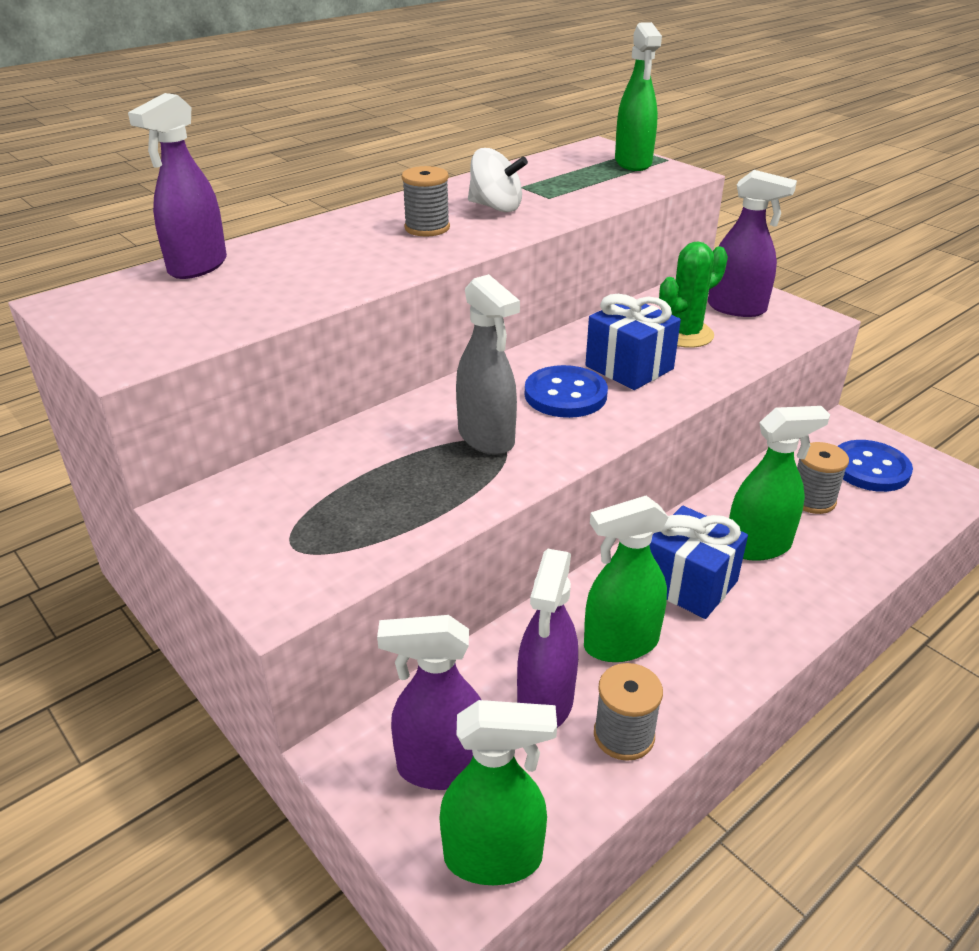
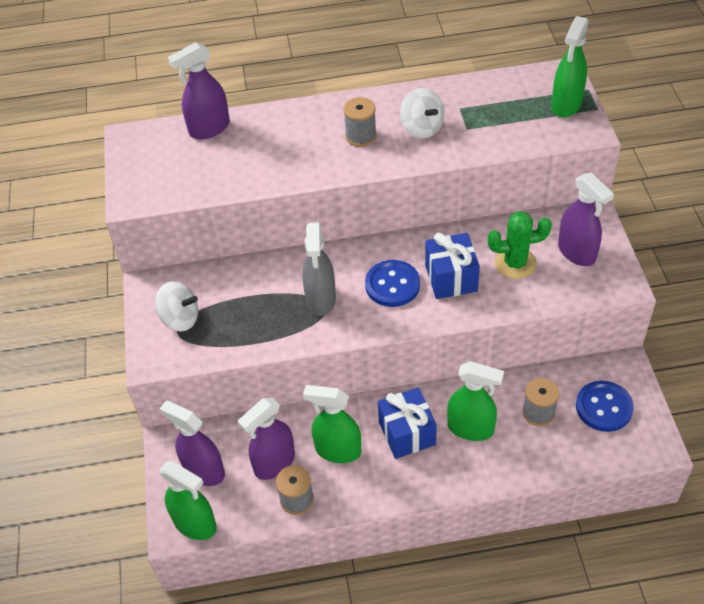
camera: 35 degrees right, 15 degrees up
(286, 530) = (180, 319): none -> white spinning top

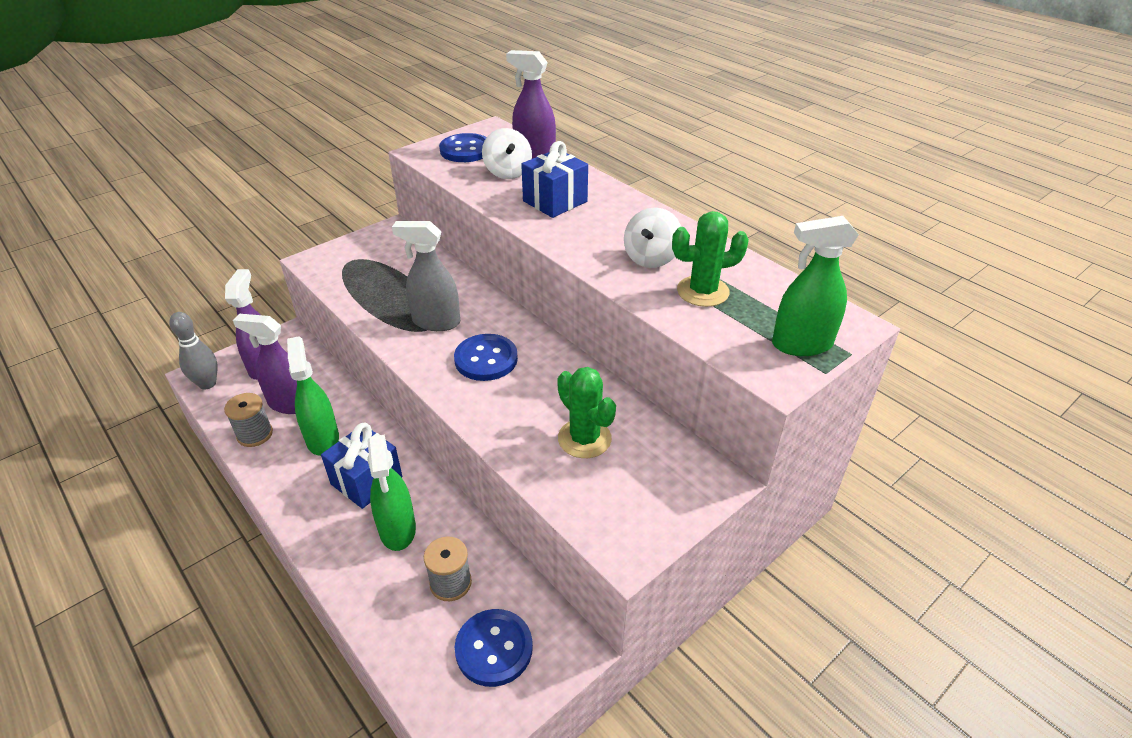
camera: 55 degrees right, 10 degrees down
(158, 168) = (466, 150): none -> blue button
(180, 319) = (364, 257): white spinning top -> white spinning top (508, 172)
(195, 524) = (207, 384): green spray bottle -> grey bowling pin
(321, 299) = (436, 322): grey spray bottle -> grey spray bottle turned 45 degrees clockwise
(361, 136) = (601, 228): grey spool -> none
(451, 278) = (525, 396): blue gift -> blue gift (555, 201)
(481, 121) = (702, 291): none -> green cactus
(576, 253) = (644, 487): purple spray bottle -> none

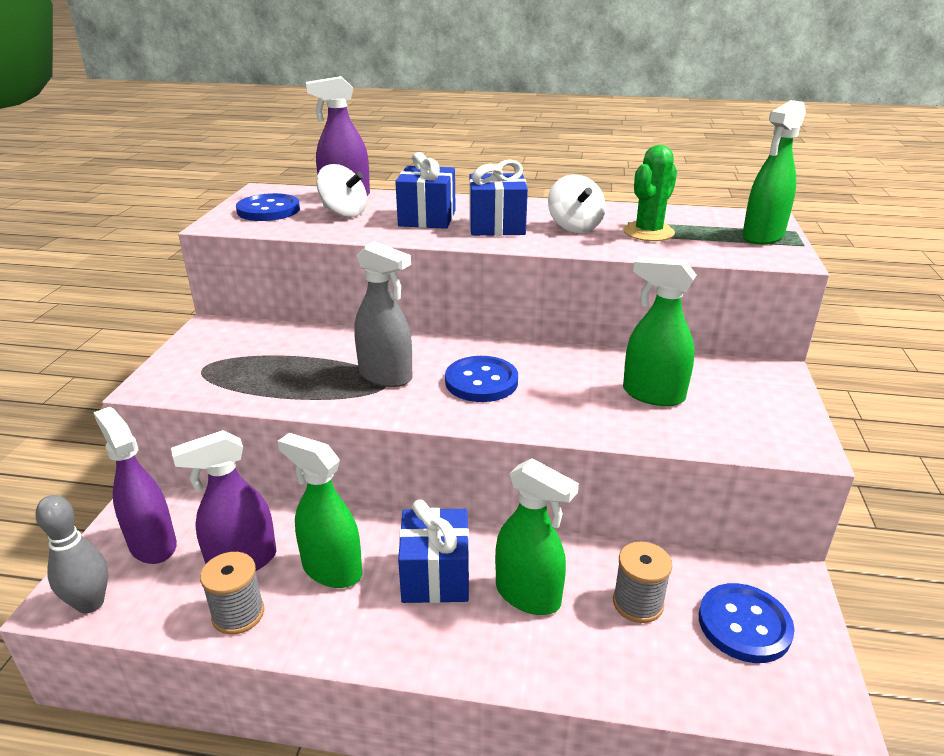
camera: 40 degrees left, 10 degrees down
(436, 322) = (386, 376): grey spray bottle -> grey spray bottle turned 120 degrees counterclockwise
(584, 439) = (652, 394): green cactus -> green spray bottle
(591, 231) = (496, 226): none -> blue gift

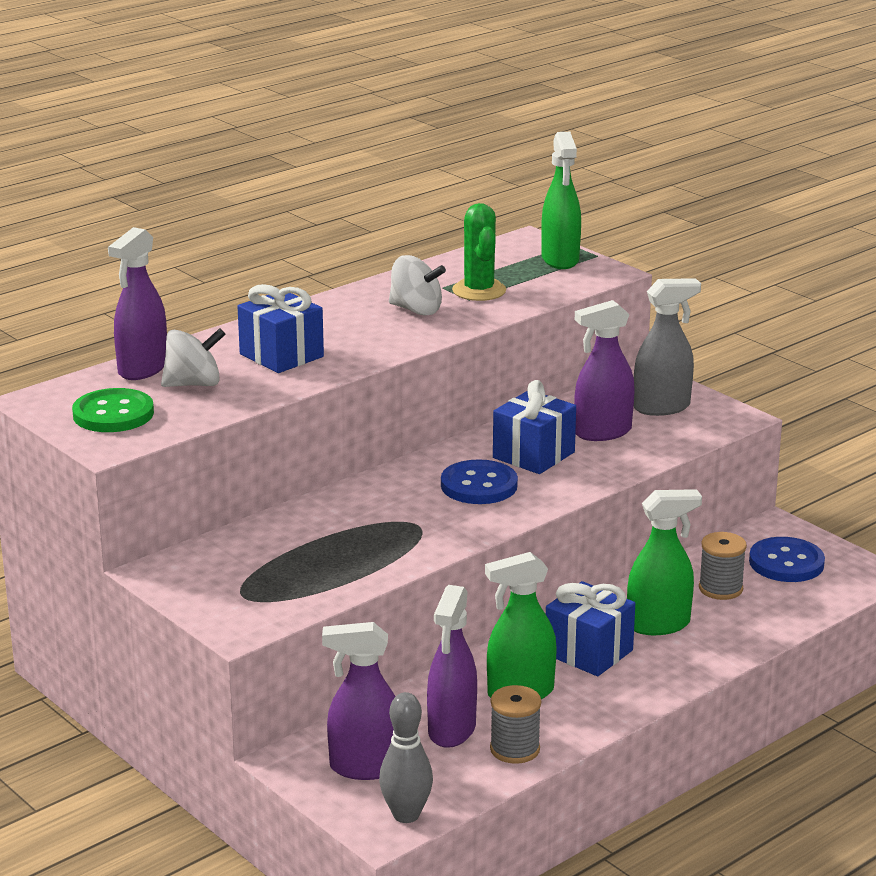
camera: 50 degrees left, 5 degrees down
(268, 210) = (113, 414): blue button -> green button
(386, 376) = (404, 520): grey spray bottle -> grey spray bottle (662, 407)
(496, 226) = (357, 336): blue gift -> blue gift (533, 455)
(652, 394) = (602, 432): green spray bottle -> purple spray bottle

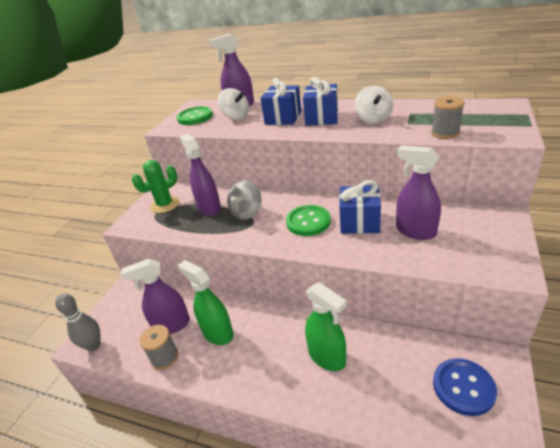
camera: 65 degrees right, 10 degrees up
(365, 767) = (128, 312): purple spray bottle -> purple spray bottle (209, 208)
(380, 520) = (247, 212): none -> grey spinning top
(479, 291) = (421, 121): green cactus -> green cactus (165, 205)
(479, 485) = (308, 222): blue button -> green button
(560, 260) = (502, 120): green spray bottle -> none
(588, 652) = (274, 340): blue gift -> blue gift (322, 118)
(662, 407) = (478, 237): grey spray bottle -> none
(720, 589) = (394, 367): grey spool -> grey spool (445, 133)

